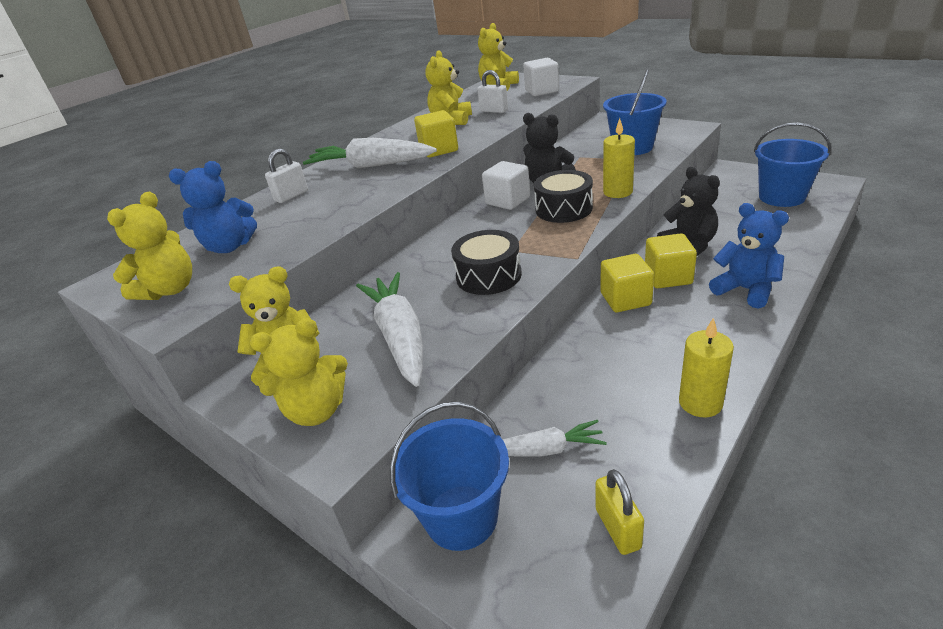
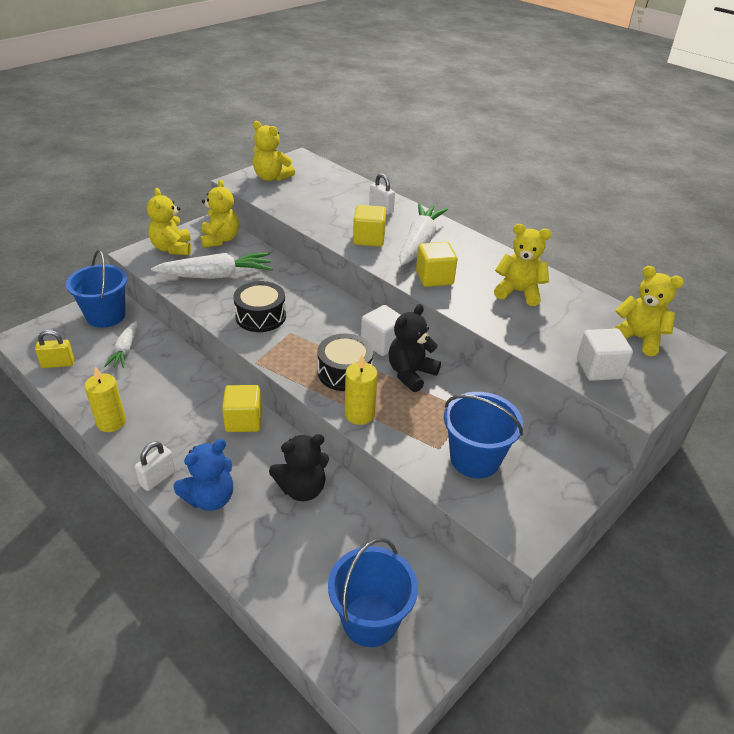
camera: 90 degrees right, 5 degrees up
(230, 247) = (313, 191): blue teddy bear -> none
(494, 111) = (537, 322): white padlock -> white padlock (158, 478)
(668, 277) = (259, 456): yellow cube -> yellow cube (369, 239)

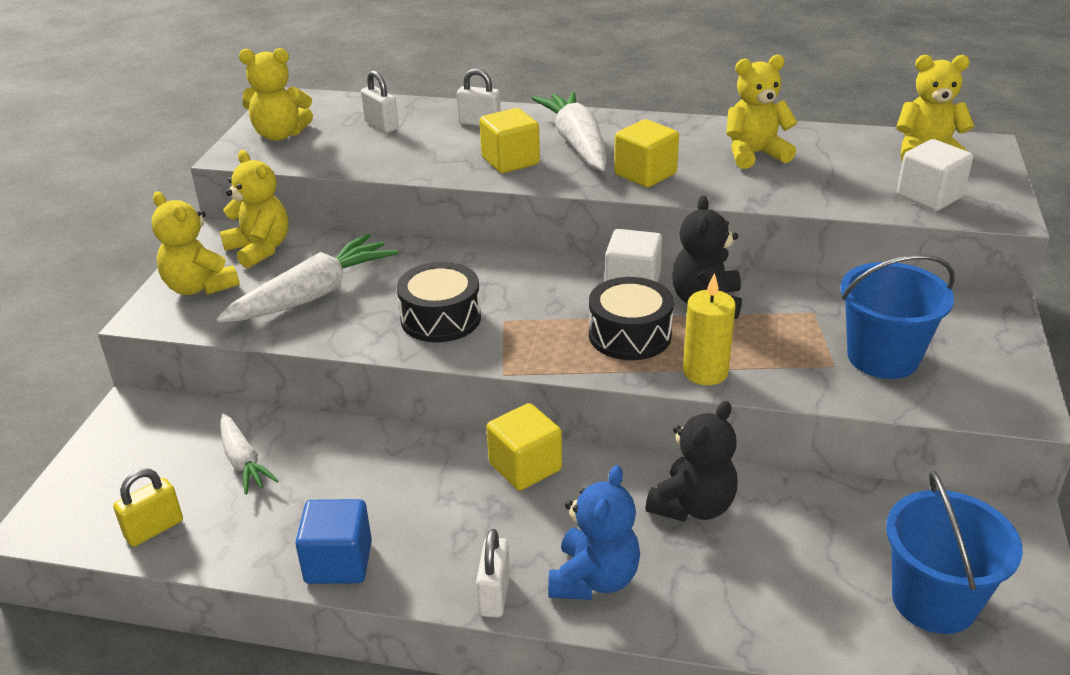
camera: 30 degrees left, 5 degrees down
(106, 316) = (154, 431): blue bucket -> none
(111, 422) = (338, 562): yellow candle -> blue cube
(327, 191) = (381, 125): none -> white padlock

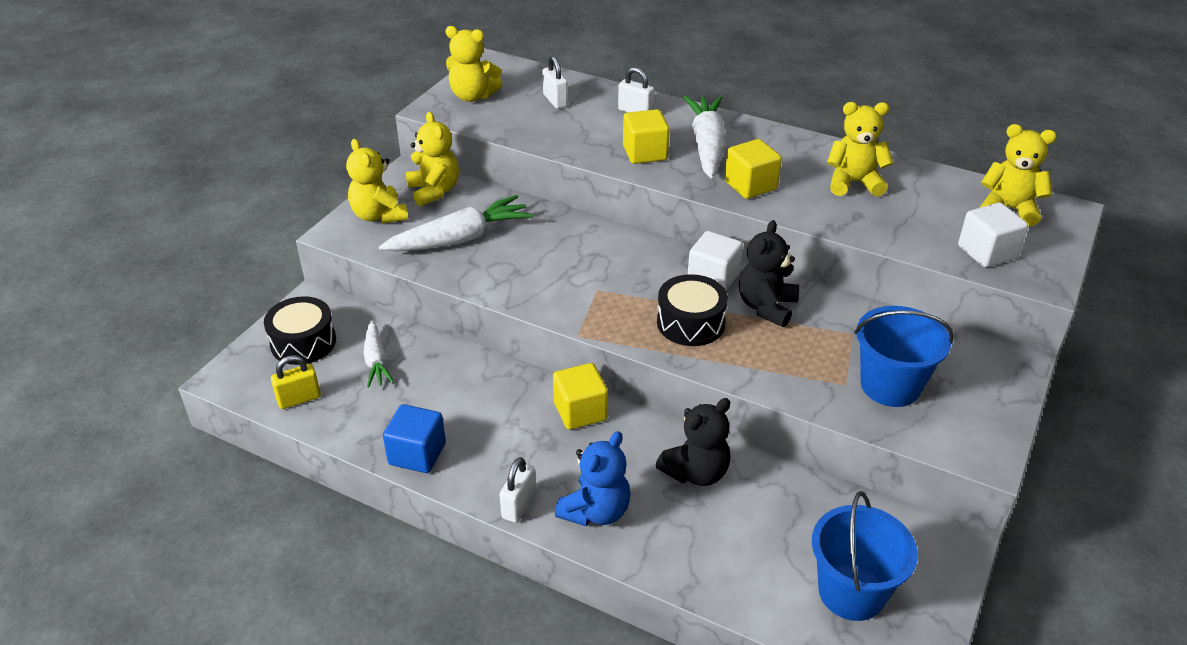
camera: 15 degrees right, 5 degrees up
(440, 318) = (549, 278): black drum -> black drum (303, 342)
(705, 372) = (736, 367): yellow candle -> none

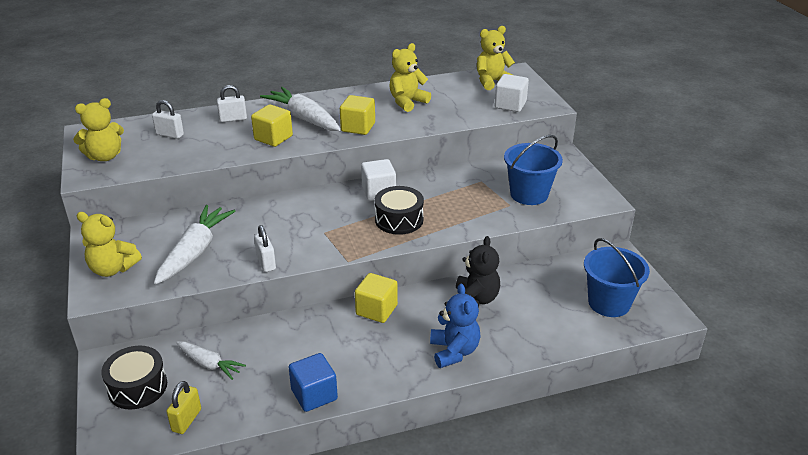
camera: 45 degrees left, 5 degrees down
(434, 191) = (132, 234): yellow teddy bear -> none
(519, 505) = (410, 378): white padlock -> white padlock (266, 262)
(766, 307) = (425, 191): black teddy bear -> none

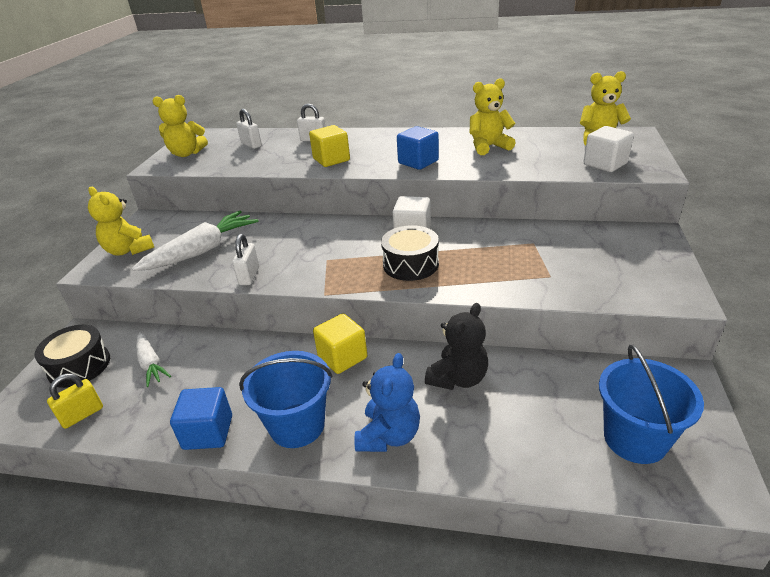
camera: 30 degrees right, 0 degrees up
(304, 118) = (375, 147): white carrot -> none
(358, 127) = (418, 162): yellow cube -> blue cube
(529, 194) = (583, 269): blue bucket -> blue bucket (297, 425)

